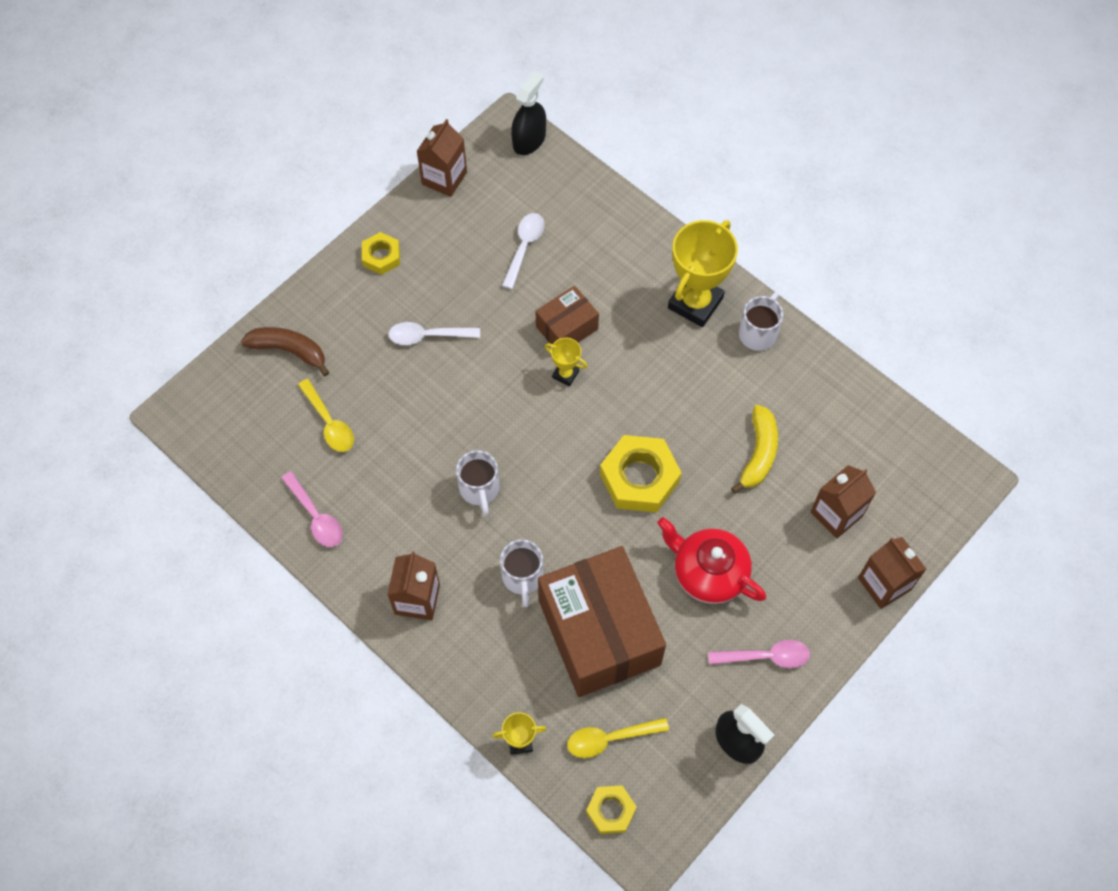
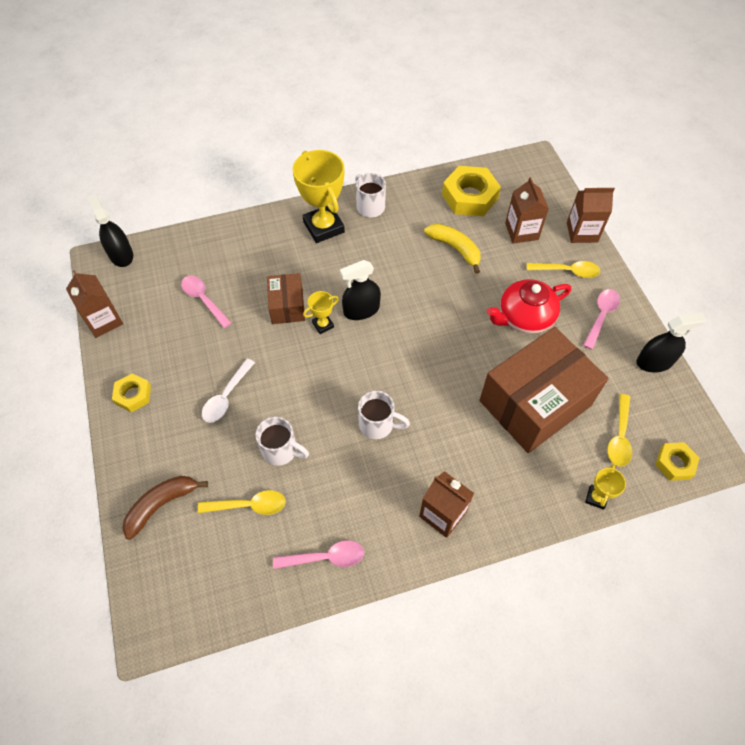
camera: 60 degrees left, 5 degrees down
(522, 578) = (466, 431): white mug -> white mug (281, 450)
(524, 247) = (203, 300): white spoon -> pink spoon
(599, 632) = (535, 403): brown box -> brown box turned 45 degrees counterclockwise
(608, 401) = (361, 310): none -> black spray bottle
(639, 478) = (431, 321): yellow nut -> yellow nut (470, 197)
(809, 592) = (567, 271): none -> yellow spoon

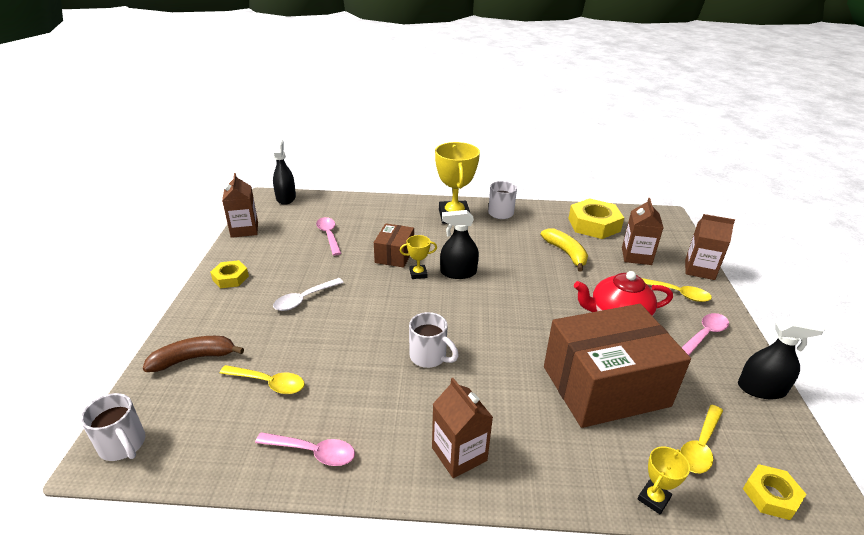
camera: 20 degrees right, 25 degrees down
(281, 450) = (326, 350): white mug -> white mug (123, 445)

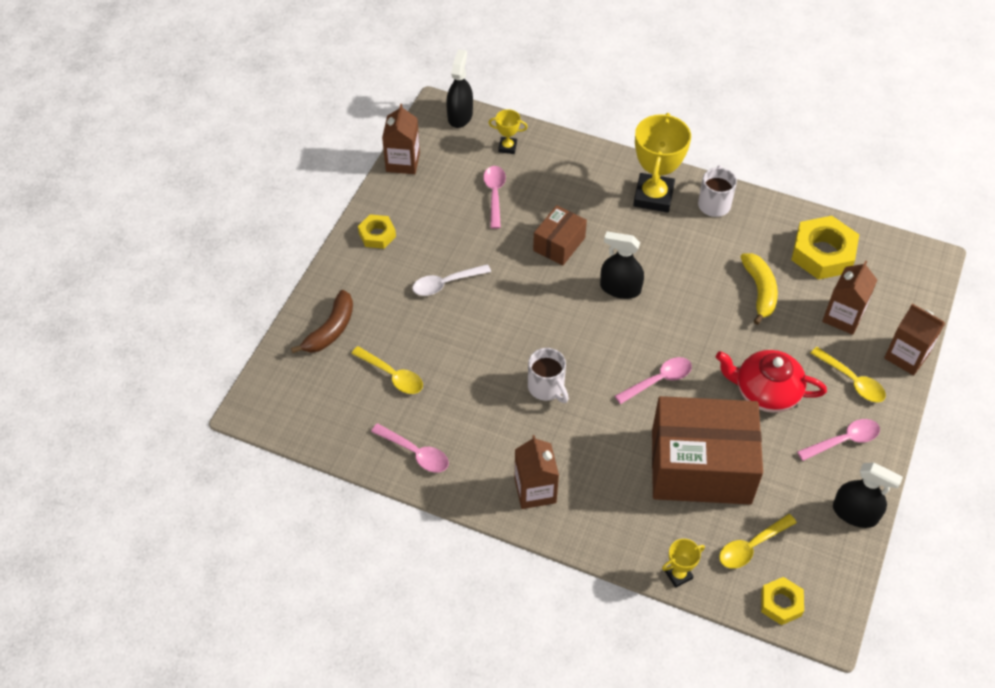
camera: 20 degrees right, 20 degrees up
(123, 445) = (268, 403): white mug -> none
(194, 358) = (331, 330): brown banana -> brown banana turned 120 degrees clockwise
(418, 274) = (575, 279): yellow trophy -> yellow trophy (507, 147)
(526, 328) = (658, 380): none -> pink spoon

